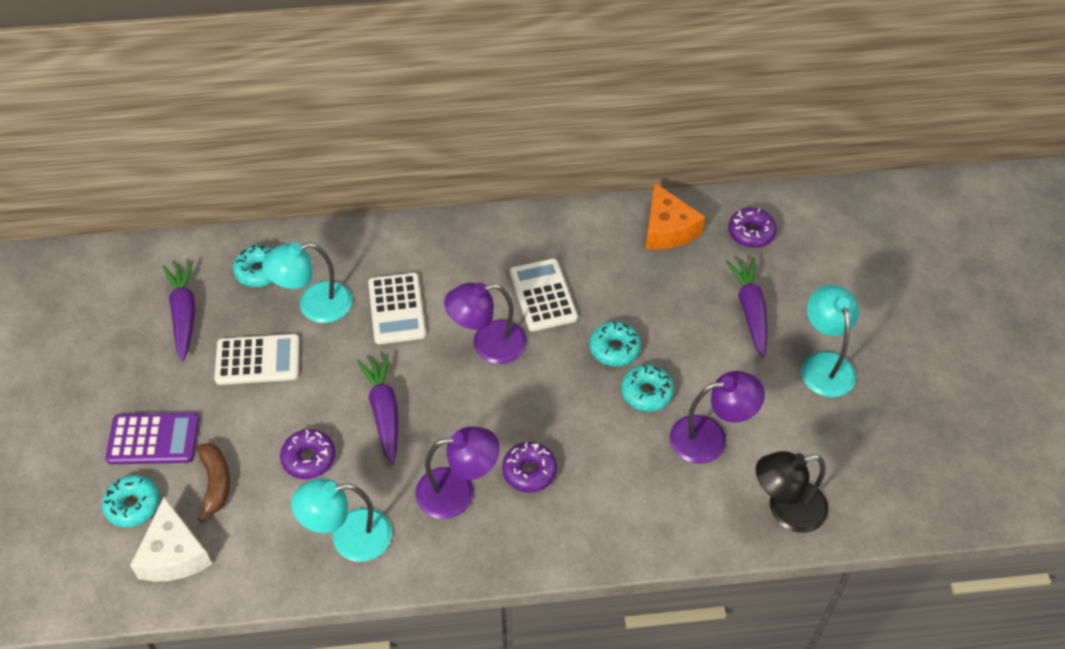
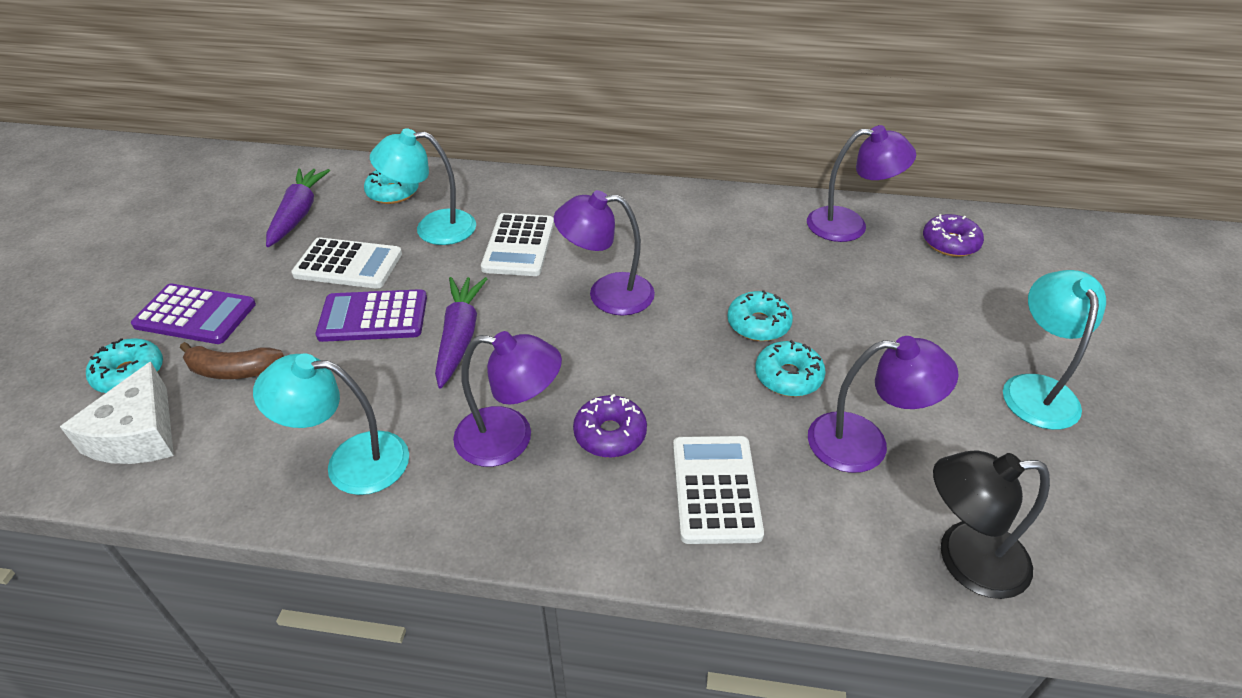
camera: 15 degrees right, 10 degrees down
(215, 483) = (233, 370): brown banana -> brown banana turned 90 degrees clockwise
(305, 408) = (373, 317): none -> purple calculator
(309, 458) = (350, 366): purple donut -> none
(543, 295) = (687, 260): white calculator -> white calculator (715, 489)
(667, 229) = (849, 225): orange cheese -> purple lamp
(750, 311) = (940, 316): purple carrot -> none

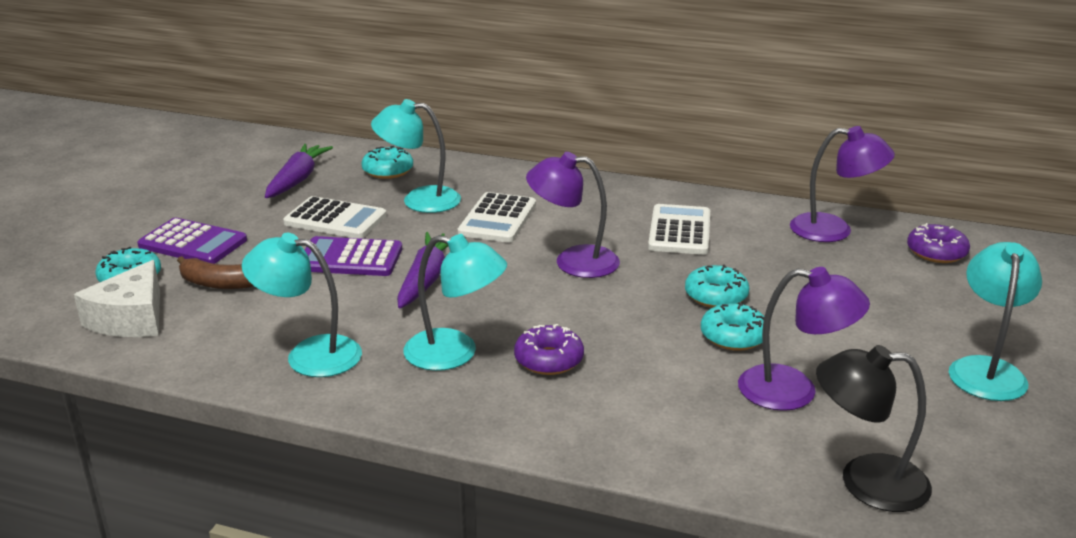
camera: 10 degrees right, 15 degrees down
(510, 438) = (455, 353): purple lamp -> turquoise lamp
(715, 489) = (638, 407): white calculator -> white calculator (679, 231)

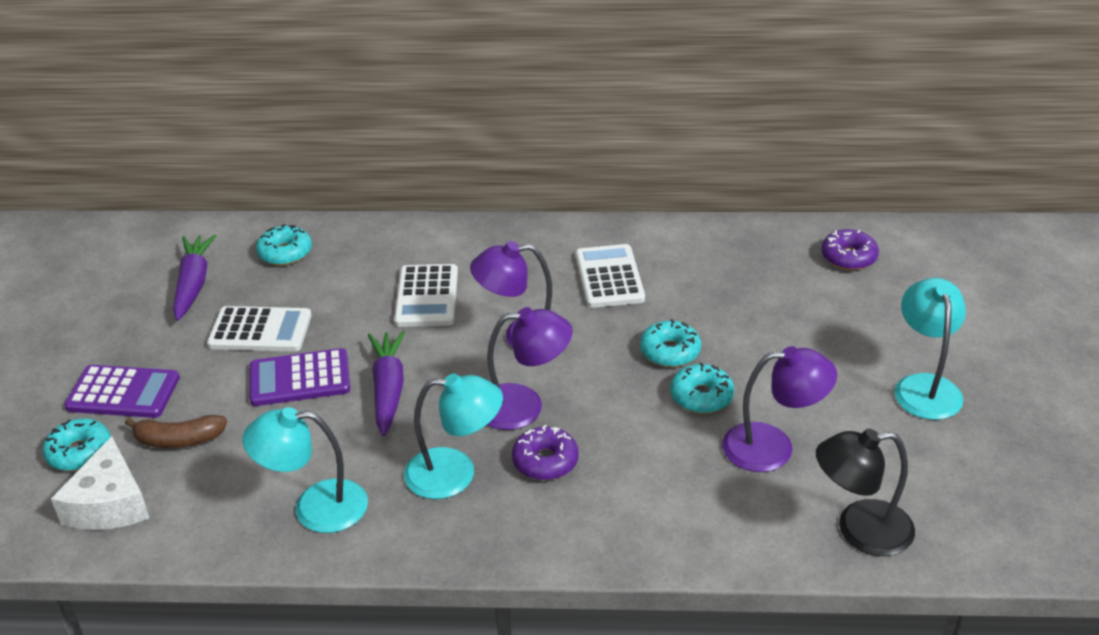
camera: 15 degrees left, 10 degrees up
(419, 200) = (336, 287): turquoise lamp -> none
(834, 230) = (751, 247): purple lamp -> purple lamp (524, 406)

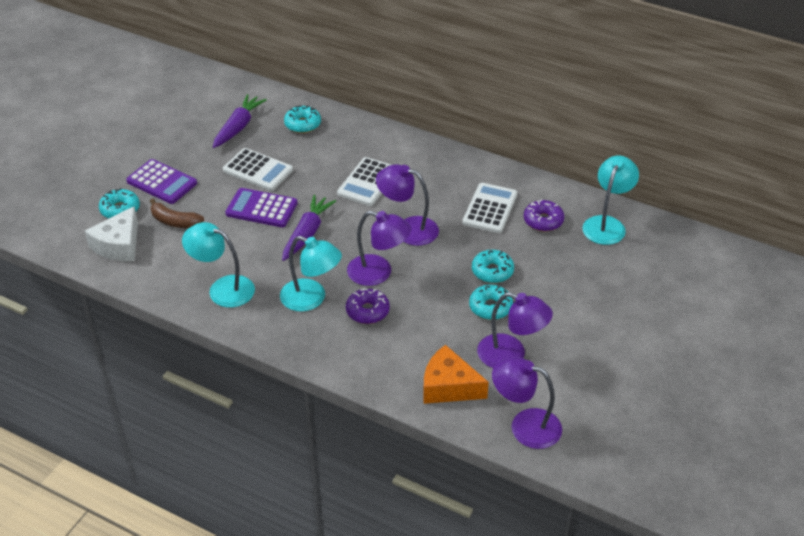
camera: 25 degrees right, 5 degrees up
(725, 518) = (449, 386): none -> orange cheese
(848, 257) = (661, 250): purple donut -> purple donut (543, 221)
(859, 530) = (525, 426): black lamp -> purple lamp
(924, 386) = (641, 355): turquoise lamp -> turquoise lamp (607, 224)

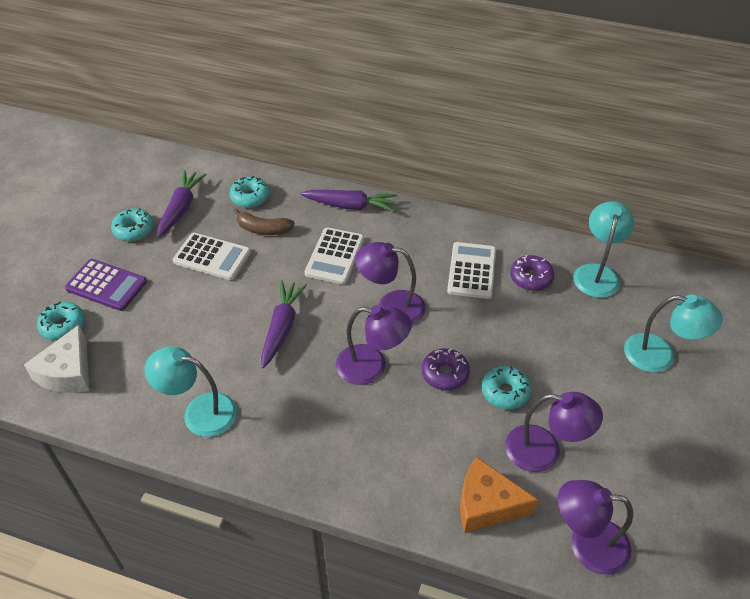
camera: 10 degrees left, 5 degrees up
(174, 221) = (129, 333): brown banana -> brown banana (263, 229)
(261, 208) = (225, 303): purple calculator -> none
(311, 299) = (304, 411): turquoise lamp -> turquoise lamp (660, 356)
(367, 311) = (371, 417): purple donut -> purple donut (445, 374)
(392, 142) = (350, 206): none -> purple carrot
(492, 271) = (495, 346): turquoise donut -> turquoise donut (134, 230)

